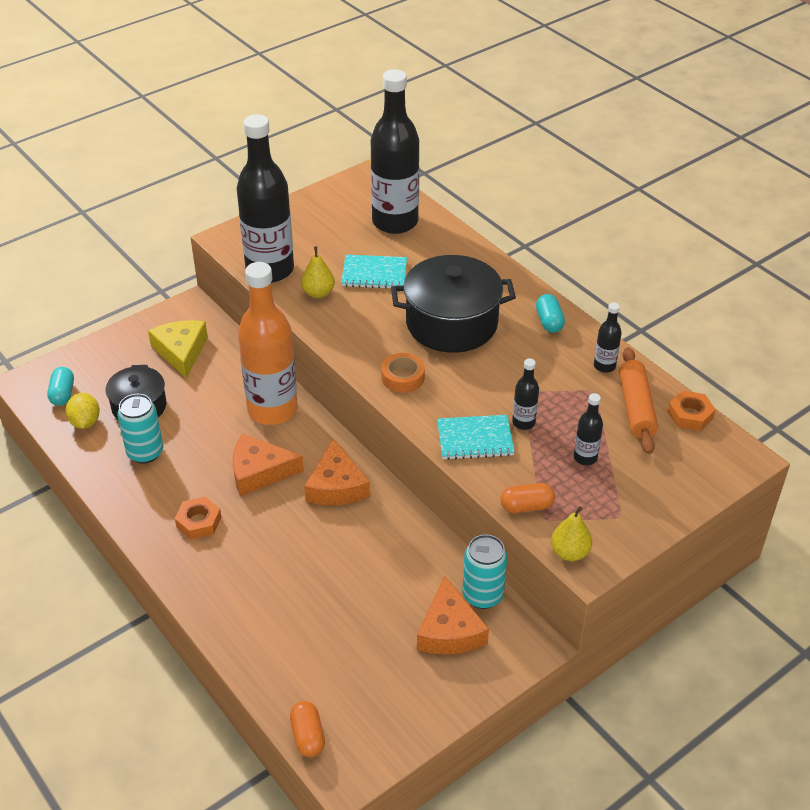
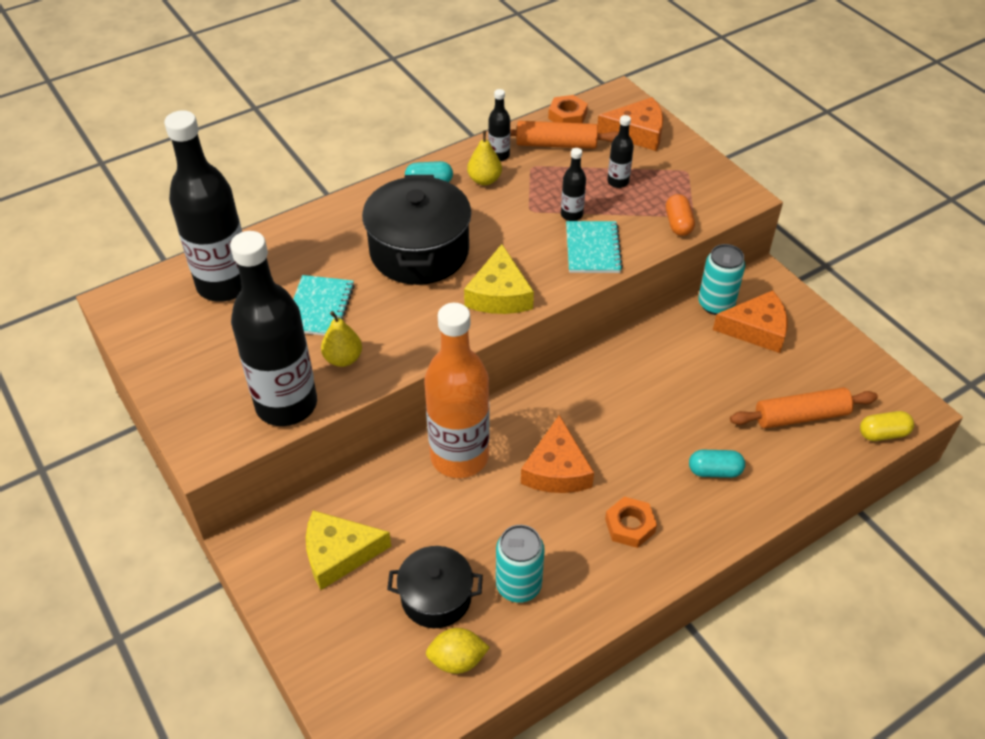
camera: 85 degrees left, 5 degrees up
(63, 394) = (398, 694): turquoise capsule -> turquoise capsule (714, 471)
(308, 736) = (883, 434): orange capsule -> yellow capsule
(329, 661) = (801, 416): none -> orange rolling pin
(337, 486) = (580, 402): orange cheese -> orange cheese (637, 132)
(403, 377) = (499, 294): orange tape -> yellow cheese
(569, 552) = (729, 204): yellow pear -> yellow pear (484, 180)

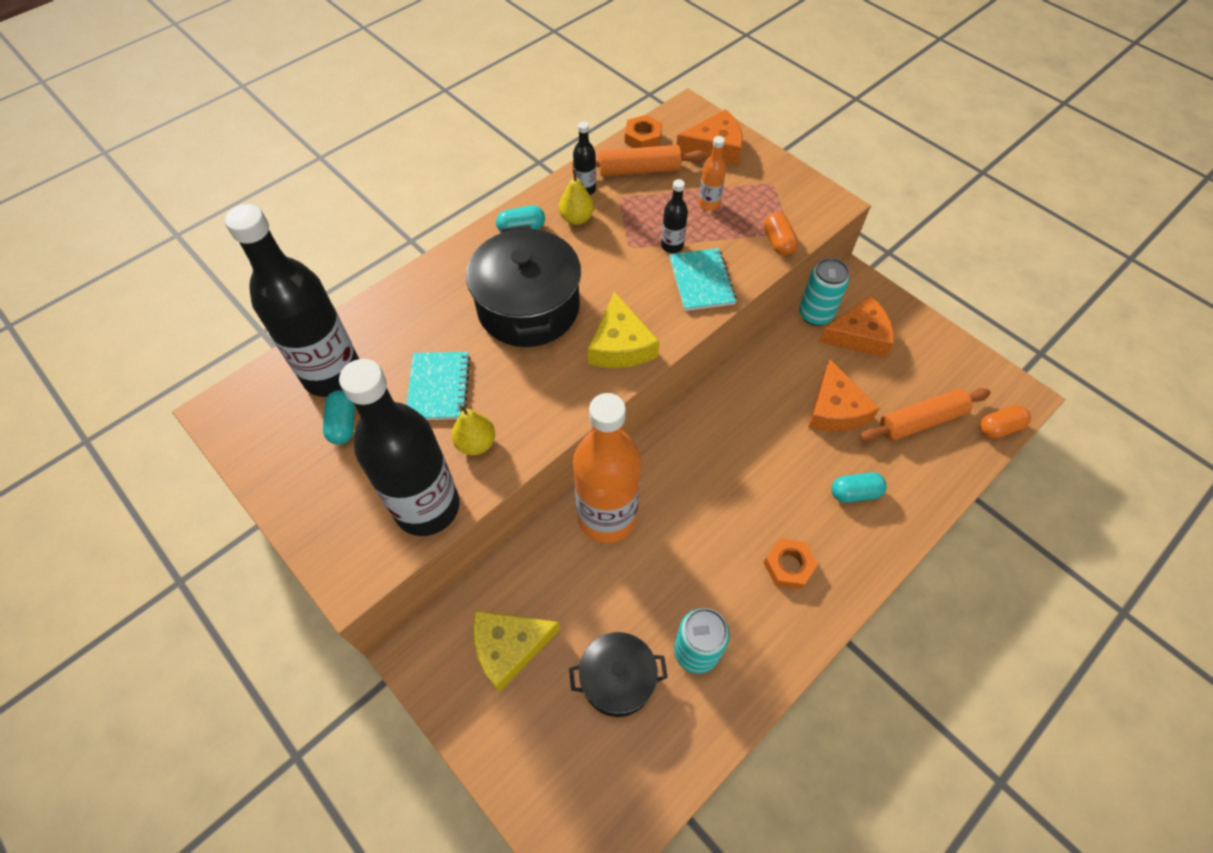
camera: 10 degrees left, 10 degrees up
(226, 326) = (343, 424): none -> turquoise capsule
(457, 660) = (653, 747): yellow lemon -> none
(557, 469) = (705, 516): orange cheese -> orange cheese (835, 409)
(618, 182) = (709, 204): black bottle -> orange bottle
(883, 434) = (999, 428): yellow capsule -> orange capsule

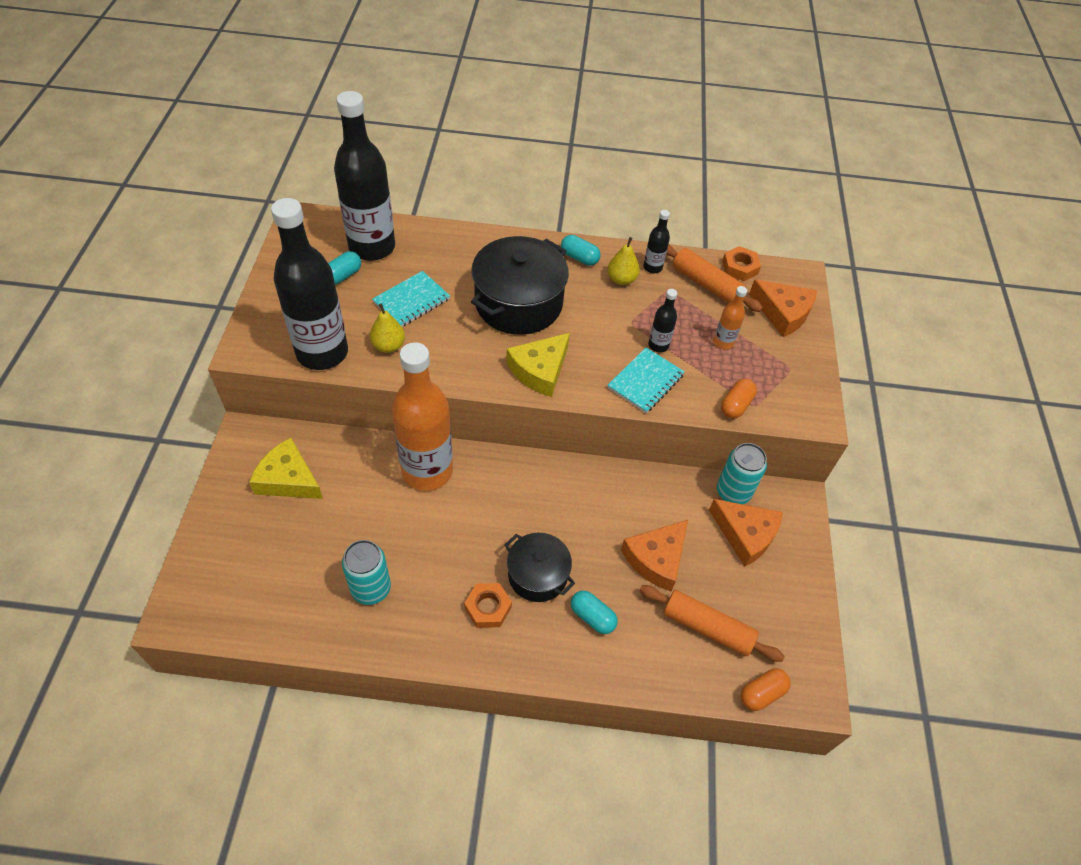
camera: 45 degrees right, 5 degrees down
(617, 679) = (313, 554): black pot -> black pot (537, 575)
(999, 428) = (762, 693): orange capsule -> orange capsule turned 60 degrees counterclockwise

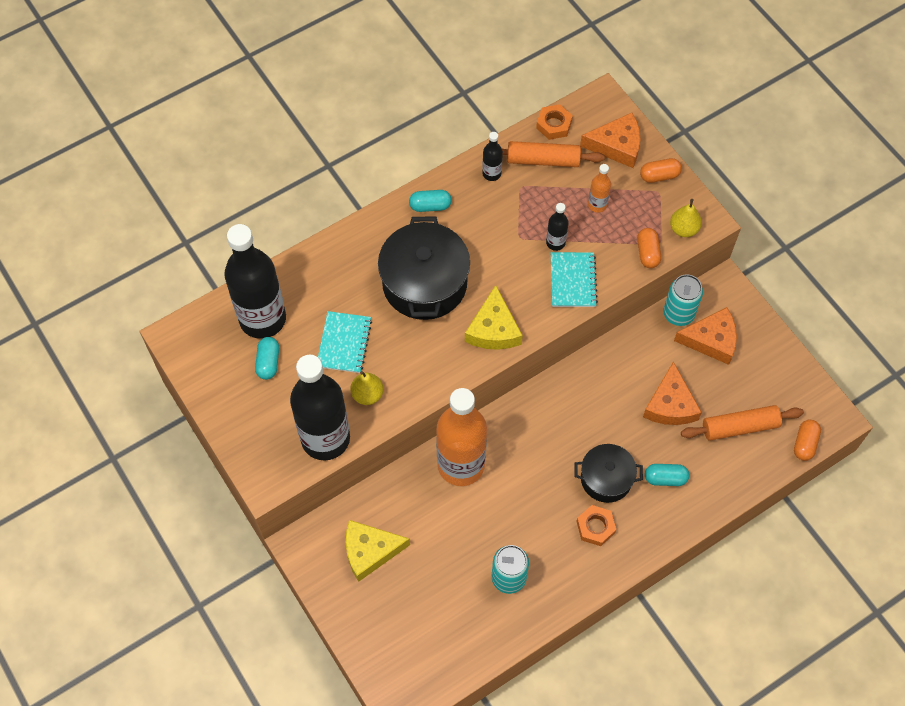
camera: 35 degrees left, 10 degrees up
(621, 279) = (479, 203): yellow pear -> yellow pear (683, 229)
(802, 357) = (659, 176): none -> orange capsule

